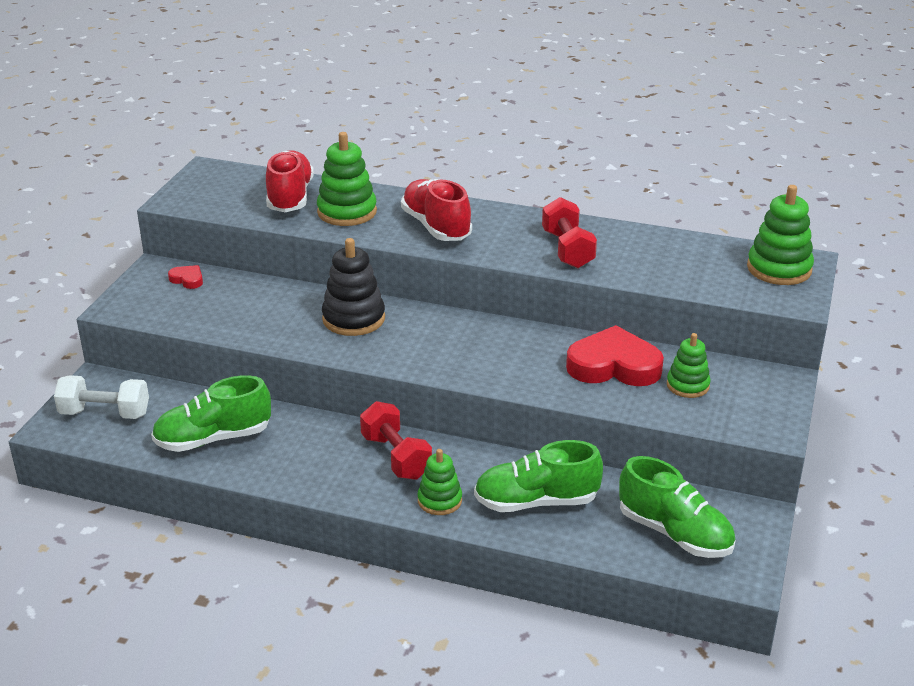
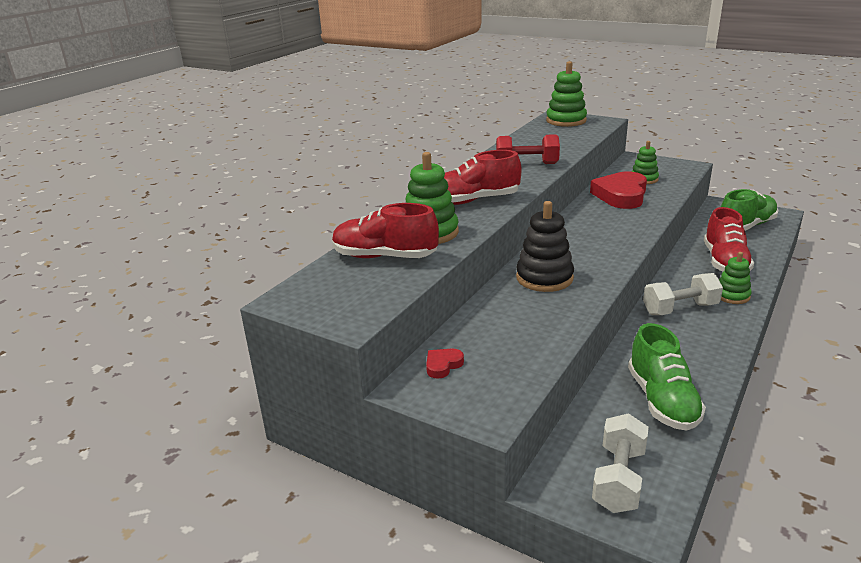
camera: 75 degrees left, 5 degrees down
(396, 457) = (680, 309): red dumbbell -> white dumbbell
(536, 502) = (724, 262): green shoe -> red shoe

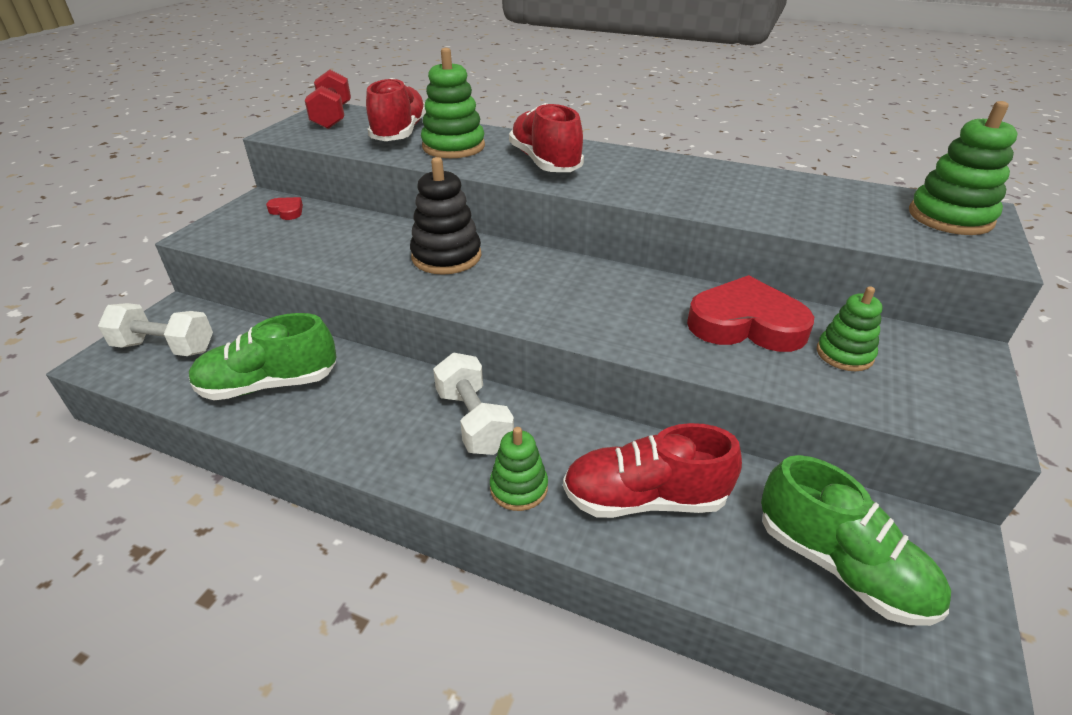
camera: 80 degrees right, 10 degrees up
(526, 164) = (691, 188): red dumbbell -> red dumbbell (332, 117)

